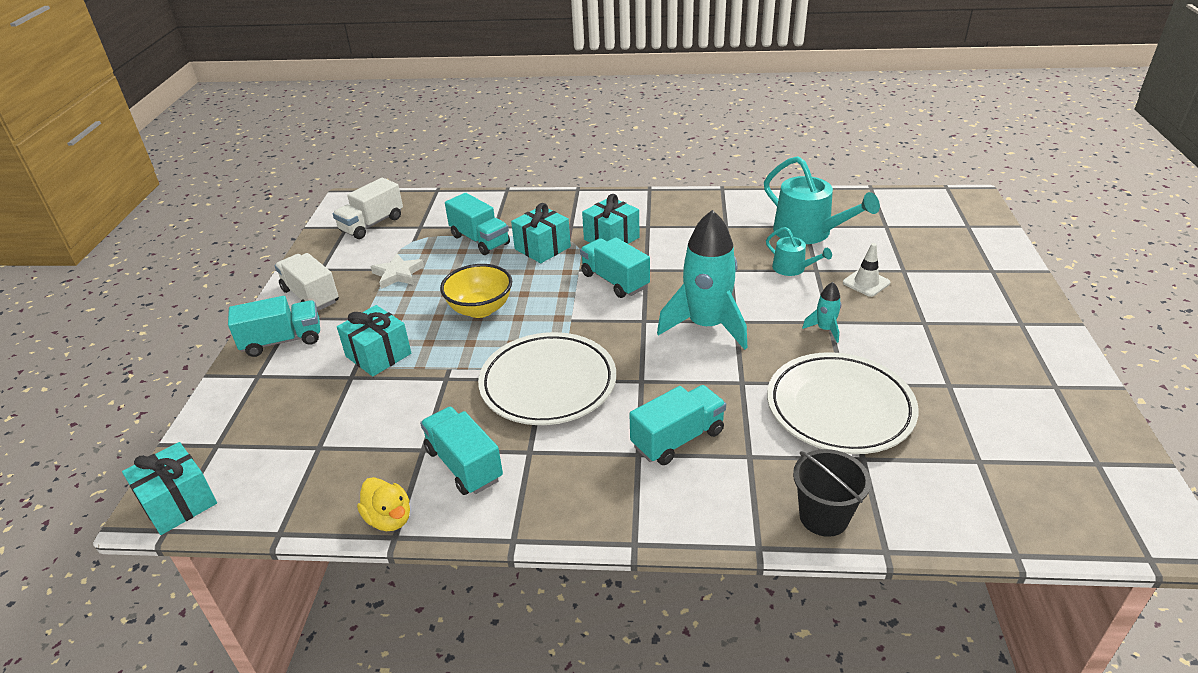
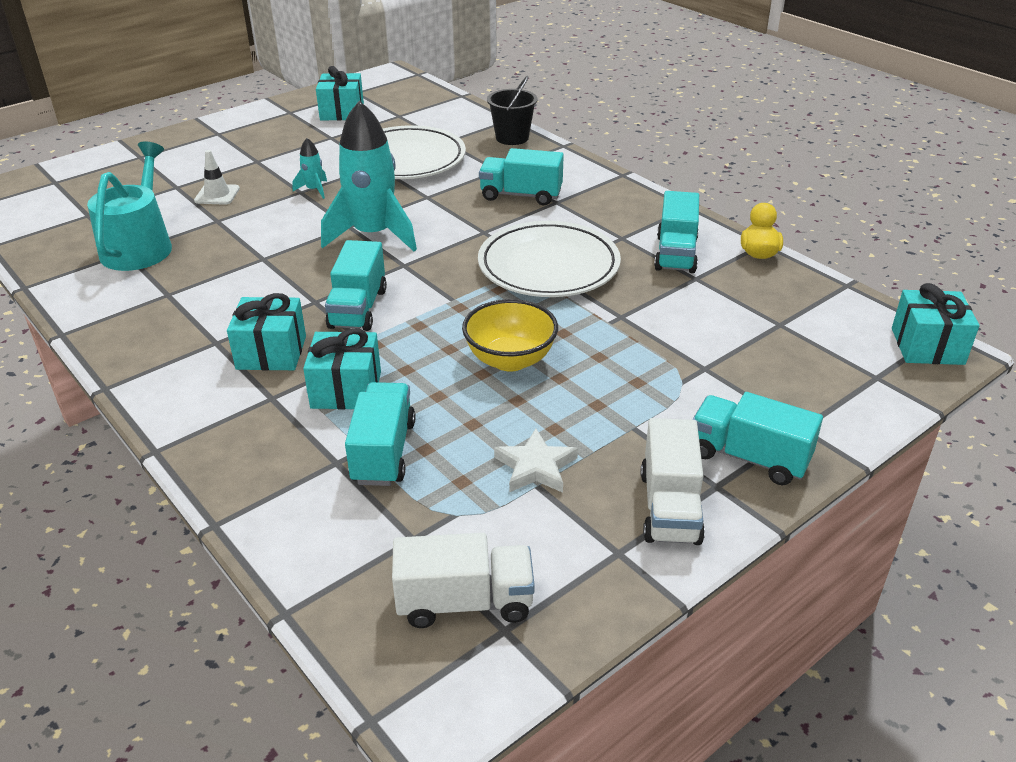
camera: 135 degrees left, 0 degrees up
(378, 355) = (659, 374): turquoise gift -> turquoise gift (342, 112)
(792, 268) = (226, 231): turquoise watering can -> none

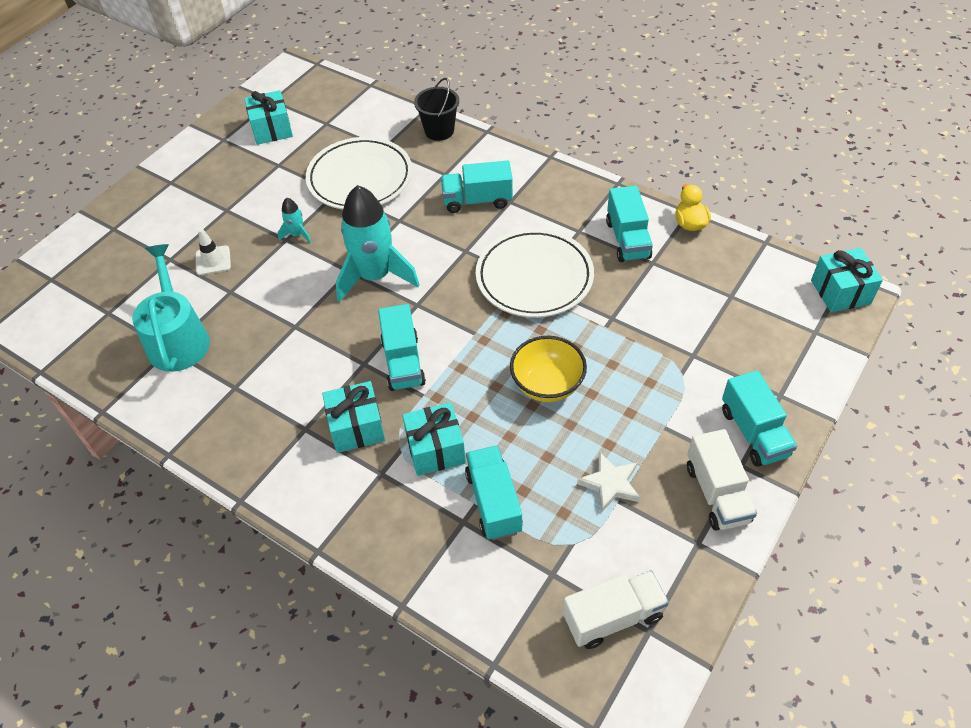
camera: 15 degrees left, 15 degrees up
(749, 457) = (753, 433): turquoise truck -> turquoise truck turned 120 degrees counterclockwise

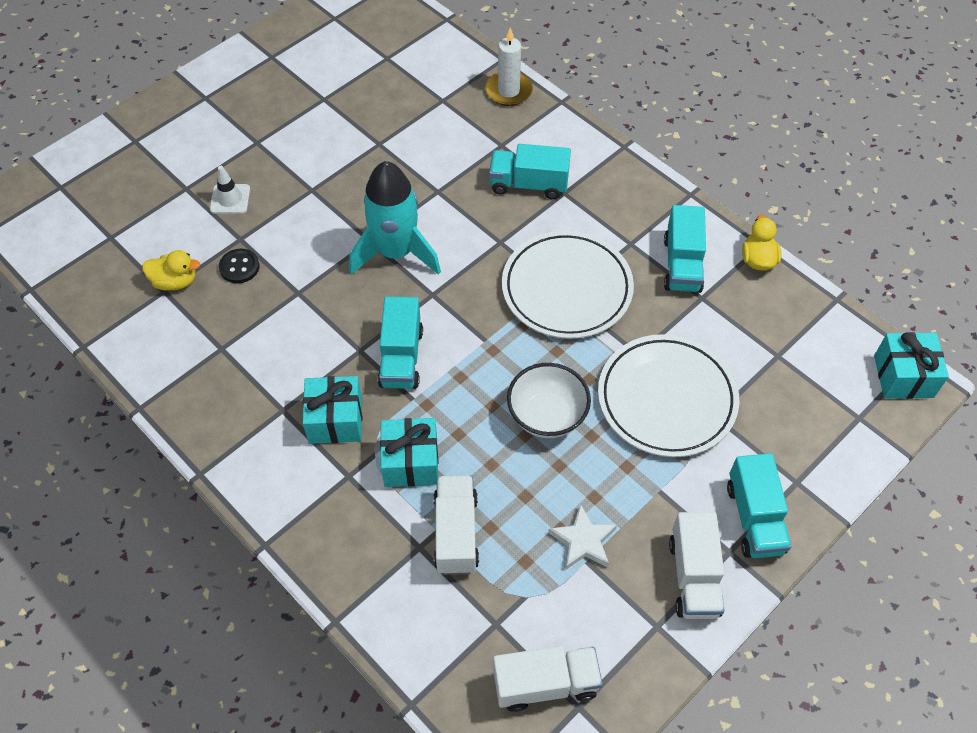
camera: 10 degrees right, 5 degrees up
(178, 339) = (175, 281): turquoise watering can -> yellow duck
(235, 315) = (239, 267): none -> black button
(272, 129) = (326, 54): turquoise gift -> none
(297, 234) = (325, 186): turquoise rocket -> none
(360, 178) = (407, 132): white plate -> white plate (666, 399)
(439, 131) = (508, 91): black bucket -> white candle
(493, 502) = (456, 533): turquoise truck -> white truck
(547, 385) = (547, 416): yellow bowl -> white bowl

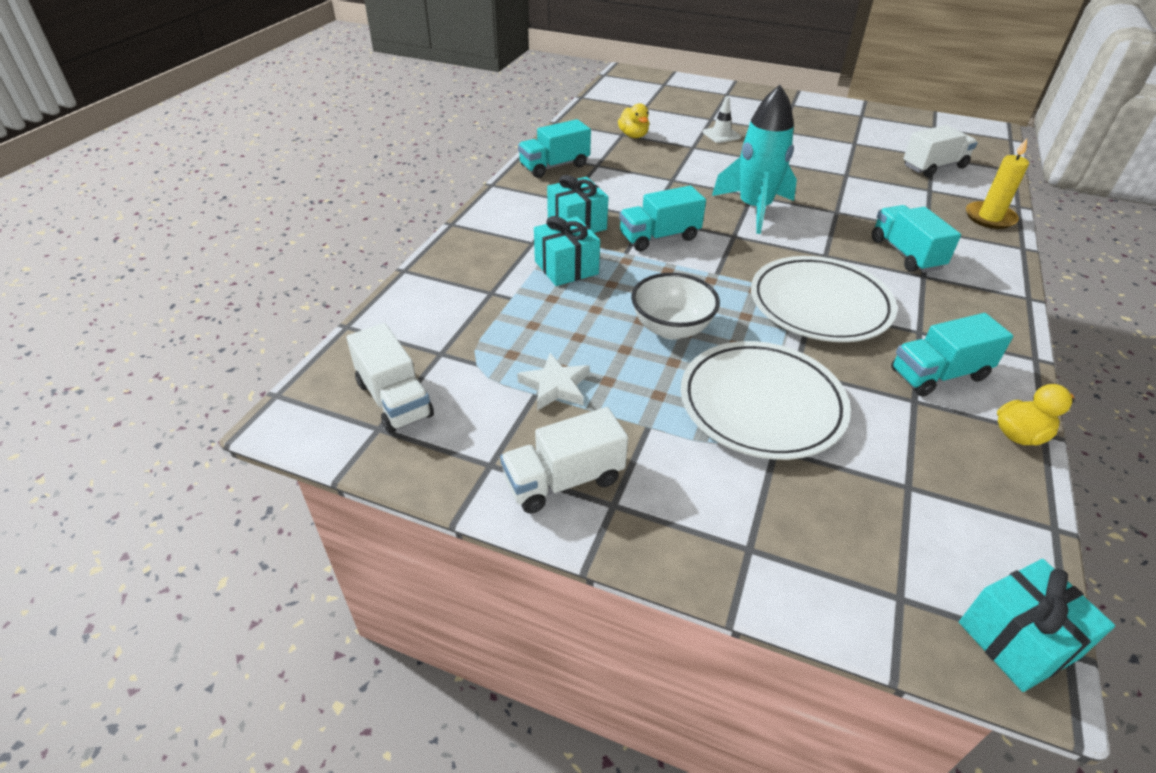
camera: 65 degrees right, 15 degrees down
(239, 267) = (669, 153): black button -> none
(456, 533) = (516, 308): white truck -> white truck (934, 167)
(508, 91) = (989, 218): white candle -> yellow candle
(754, 518) = (670, 517): turquoise truck -> turquoise truck (554, 166)

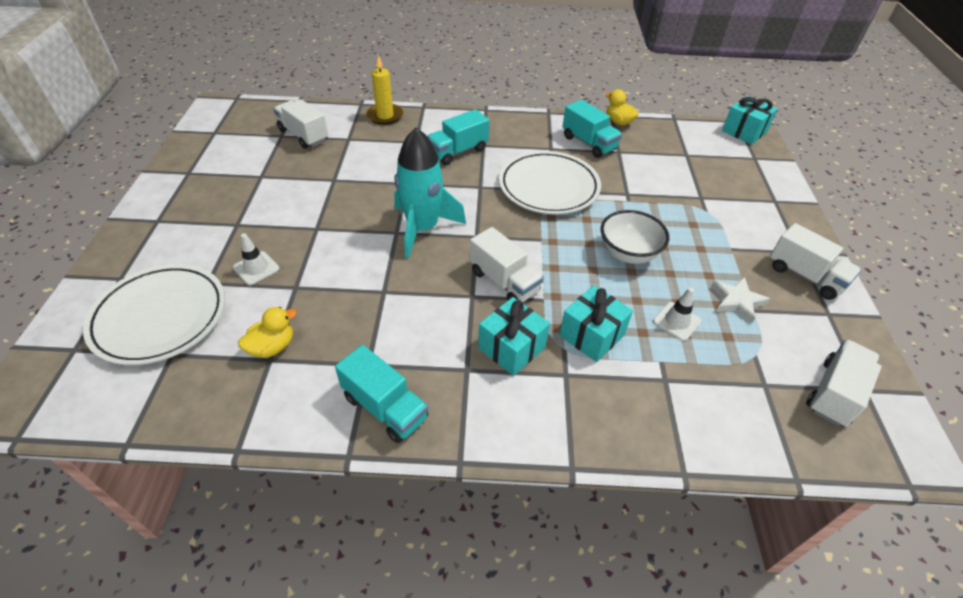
camera: 110 degrees left, 5 degrees up
(552, 326) = (676, 321): none -> white traffic cone
(659, 237) = (504, 282): turquoise truck -> white truck
(761, 404) = (670, 205): white plate -> white plate (160, 317)

